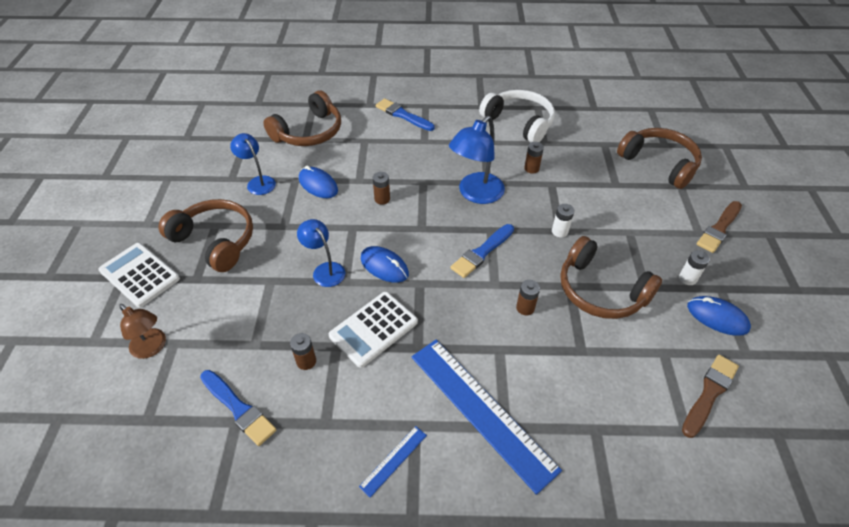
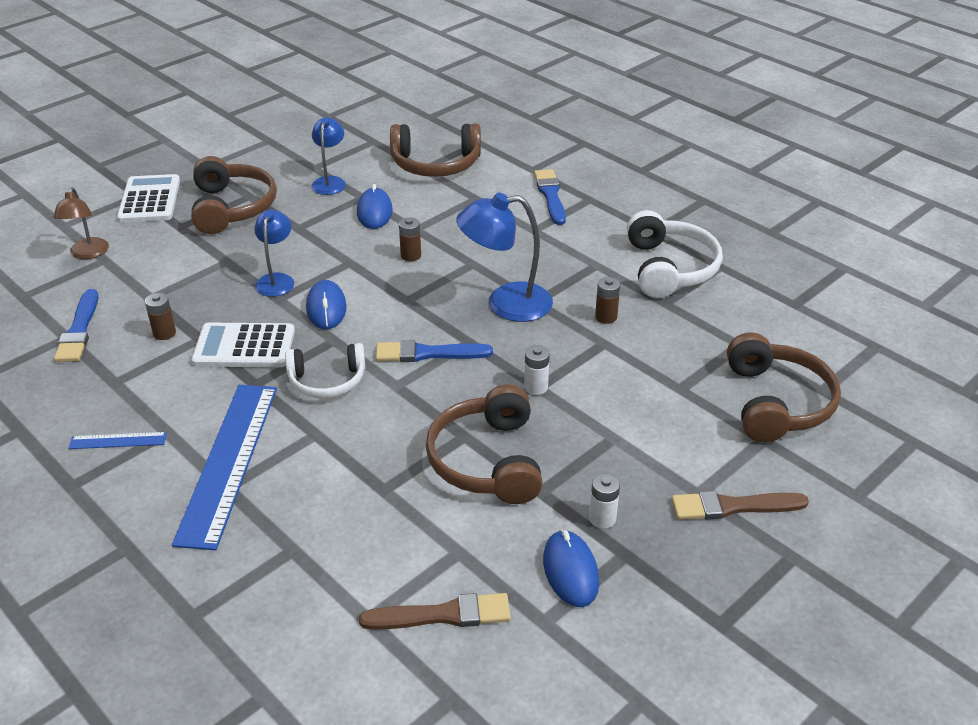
camera: 45 degrees right, 10 degrees down
(455, 311) = (327, 381): none -> white headphones
(525, 308) = (391, 421): brown battery -> none

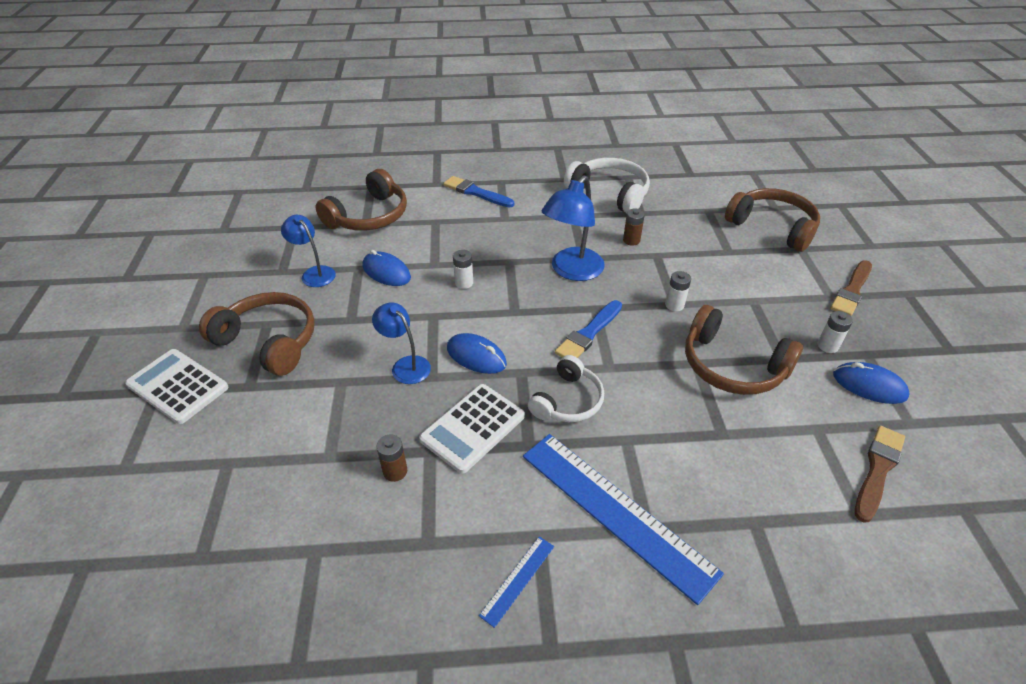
camera: 50 degrees left, 5 degrees up
(79, 330) = (316, 534): blue brush -> none
(88, 254) = (200, 470): brown lamp -> none
(411, 255) = (464, 283): brown battery -> white battery

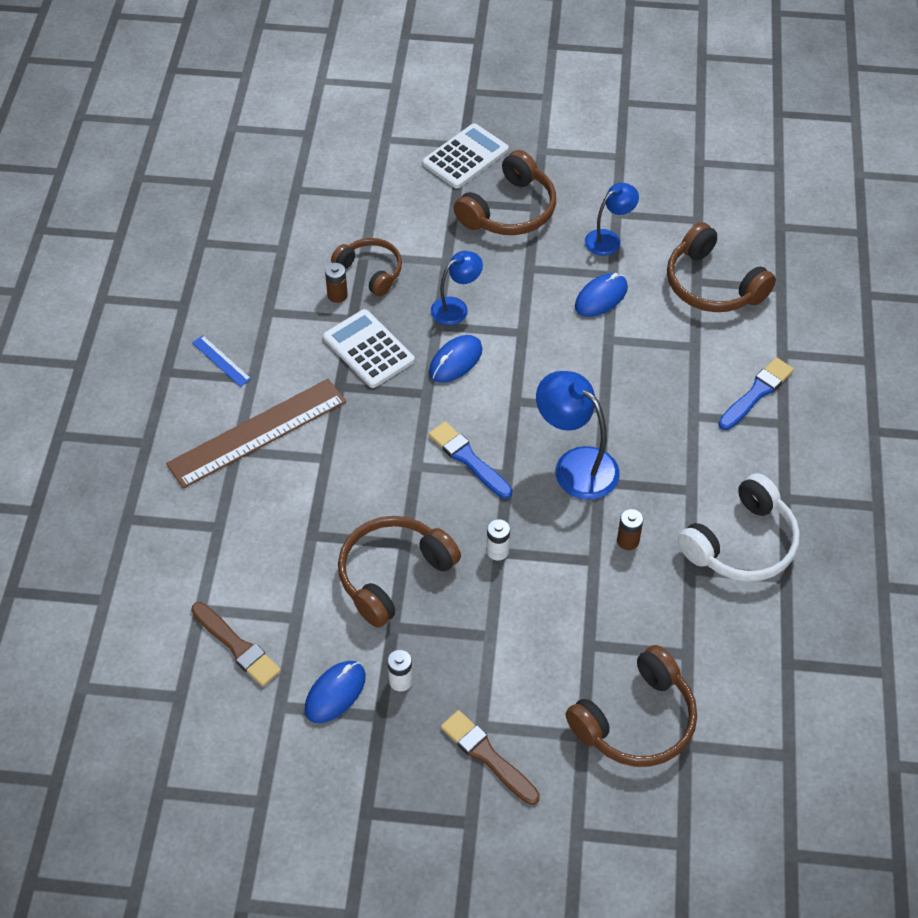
camera: 100 degrees right, 10 degrees up
(355, 445) = (371, 271): none -> brown headphones
(464, 283) = (571, 362): white battery -> none
(568, 401) = (381, 423): white headphones -> none
(615, 511) = (257, 433): blue ruler -> brown ruler

